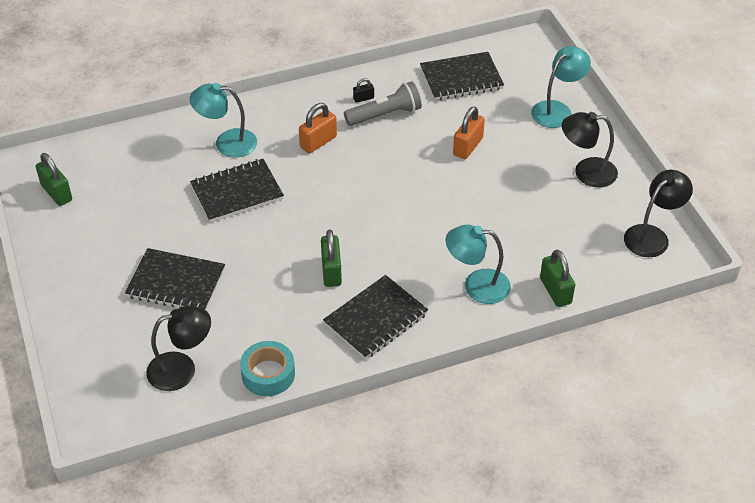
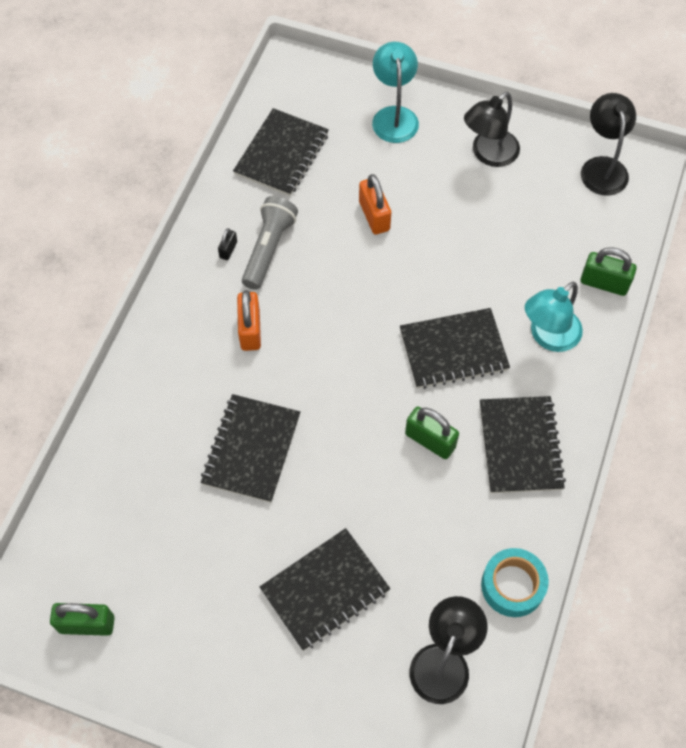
camera: 50 degrees left, 15 degrees up
(227, 143) = (172, 410): turquoise lamp -> none
(411, 244) = (453, 350): none -> black notebook

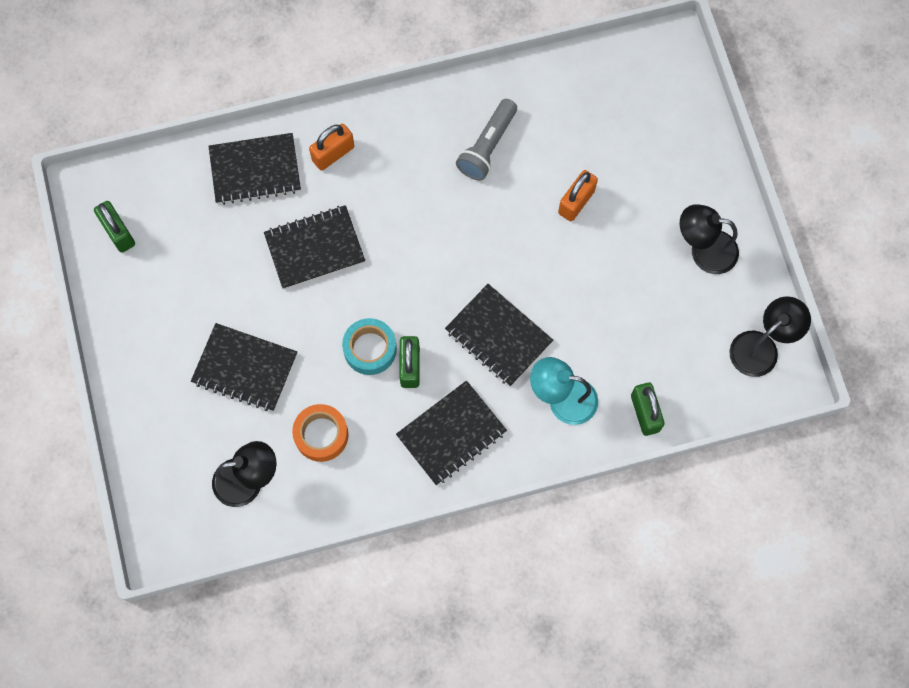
camera: 55 degrees right, 10 degrees up
(228, 250) = (465, 119): black padlock -> none
(250, 330) = (409, 181): orange padlock -> orange padlock (333, 154)
(268, 249) = (487, 146): grey flashlight -> grey flashlight turned 135 degrees clockwise
(282, 154) = (581, 96): black notebook -> black notebook (255, 170)
(394, 116) = (685, 154): turquoise lamp -> none
(443, 561) = (321, 435): none -> orange tape
(512, 585) = (335, 494): turquoise tape -> turquoise tape (370, 349)

